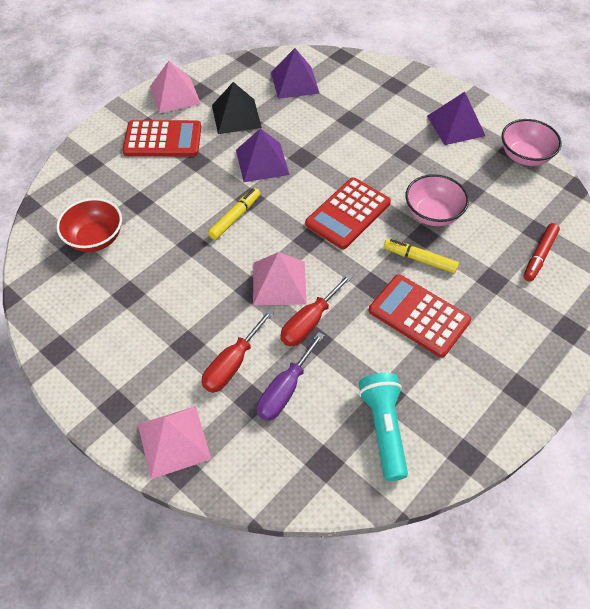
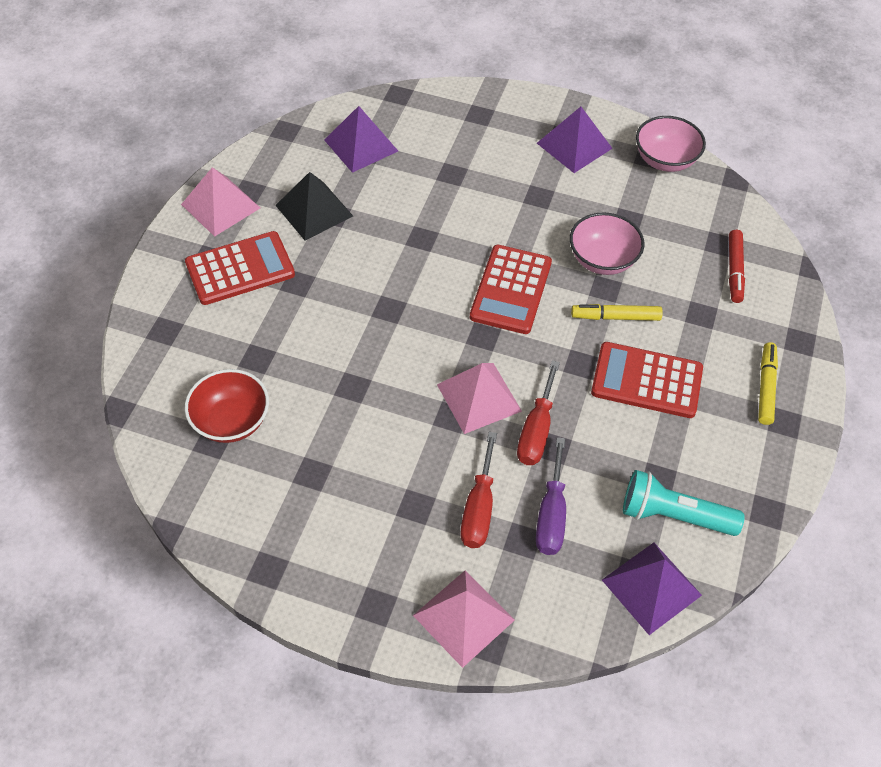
camera: 25 degrees left, 0 degrees up
(235, 217) = (385, 337): yellow marker -> yellow marker (766, 387)
(262, 162) = (378, 259): purple pyramid -> purple pyramid (651, 587)
(383, 428) = (673, 515): turquoise flashlight -> turquoise flashlight turned 45 degrees counterclockwise

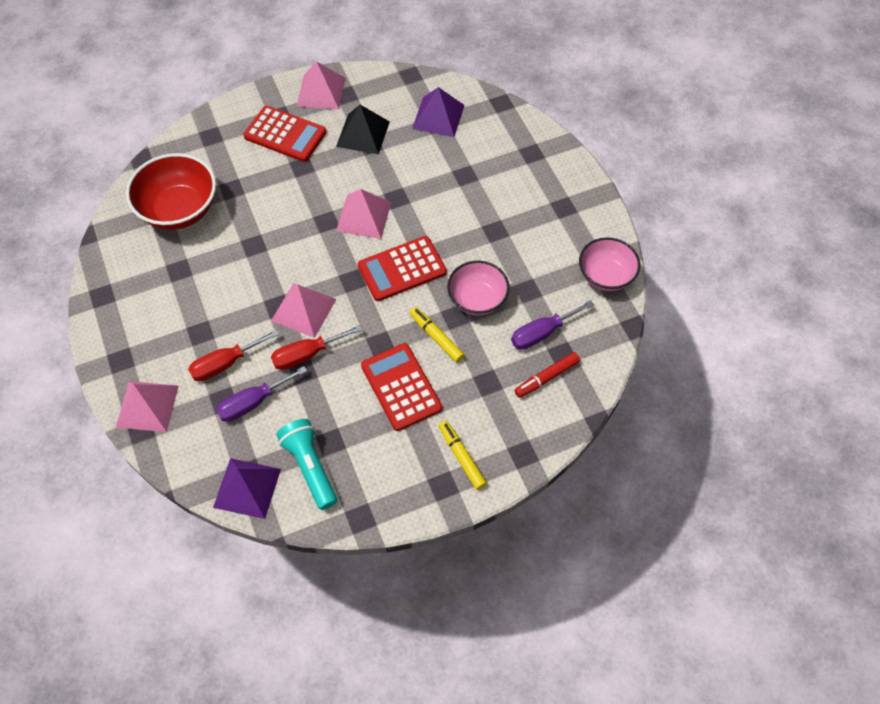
camera: 50 degrees right, 5 degrees up
(231, 421) = (179, 210): red bowl -> red bowl, size x1.50
(416, 276) = (364, 216): none -> pink pyramid
(574, 145) = (561, 219): purple pyramid -> none
(684, 241) = (542, 333): none -> purple screwdriver
(766, 387) = (462, 457): yellow marker -> yellow marker turned 90 degrees counterclockwise

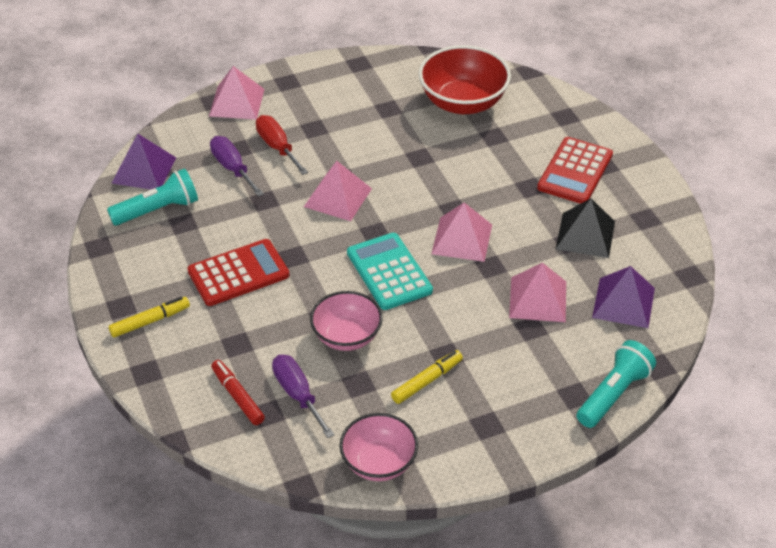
camera: 90 degrees right, 15 degrees down
(307, 354) = (283, 202): red screwdriver -> none
(321, 91) = (646, 197): pink pyramid -> pink pyramid (538, 299)
(402, 269) = (389, 272): red calculator -> turquoise calculator
(436, 337) = (298, 301): yellow marker -> yellow marker (427, 381)
(529, 130) = (613, 394): none -> turquoise flashlight

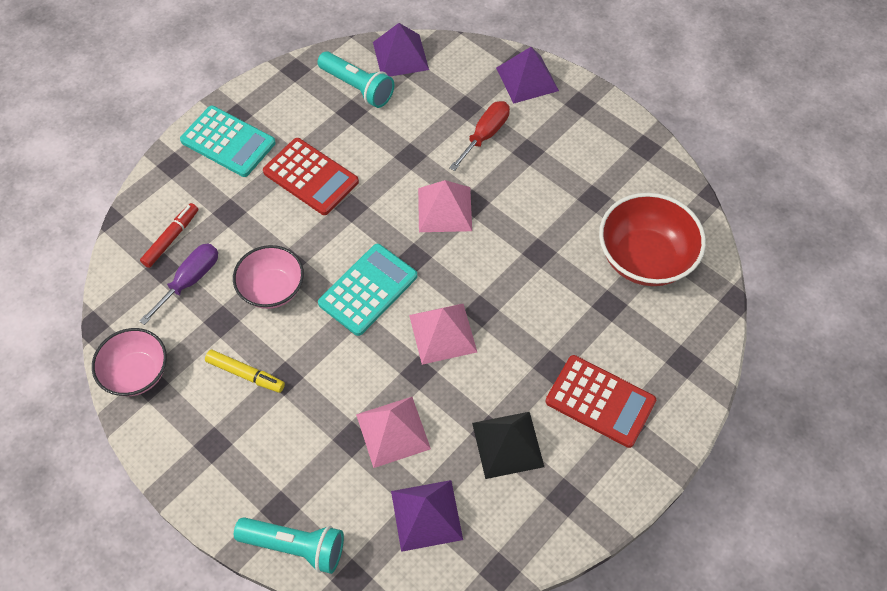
camera: 65 degrees right, 15 degrees up
(150, 321) = (228, 142): yellow marker -> turquoise calculator
(232, 168) = (438, 115): purple screwdriver -> none
(236, 102) = (527, 79): pink pyramid -> purple pyramid
(575, 171) = (600, 401): red calculator -> red calculator turned 150 degrees counterclockwise

